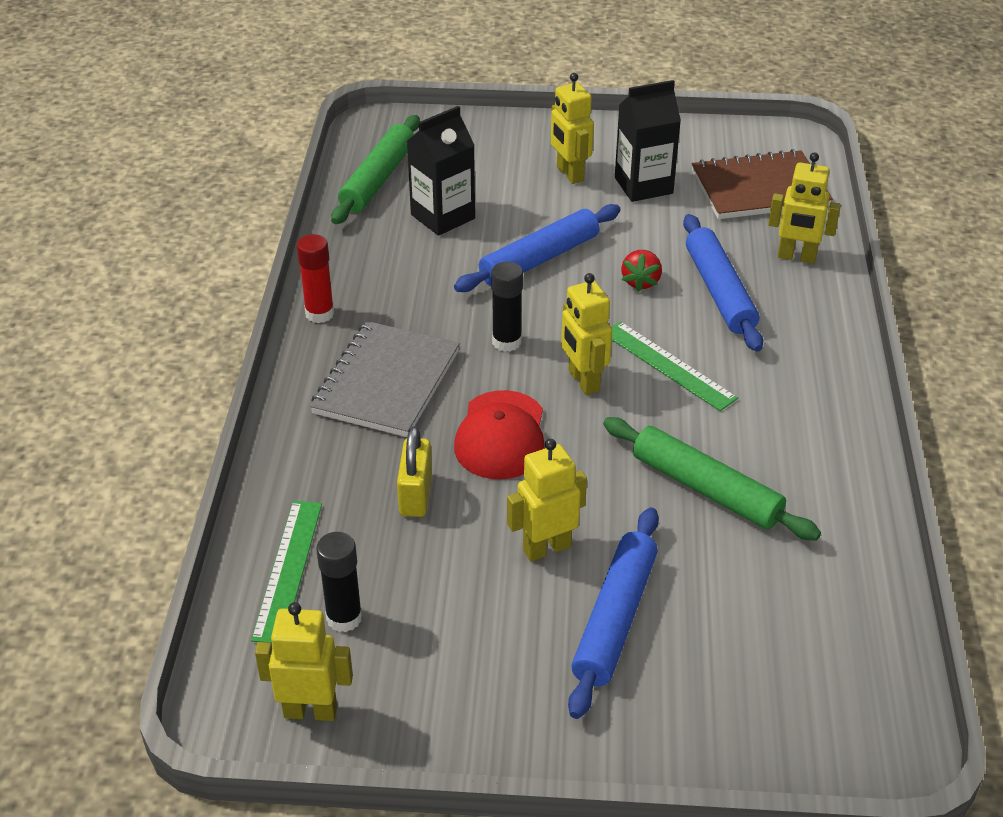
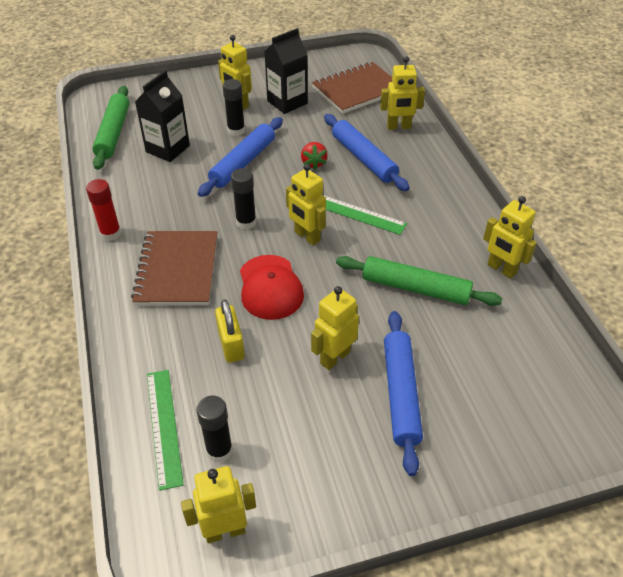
camera: 20 degrees left, 5 degrees up
(386, 382) = (177, 270): grey notebook -> brown notebook
(550, 211) = (236, 130): none -> black glue stick
(849, 496) = (501, 269): none -> yellow robot

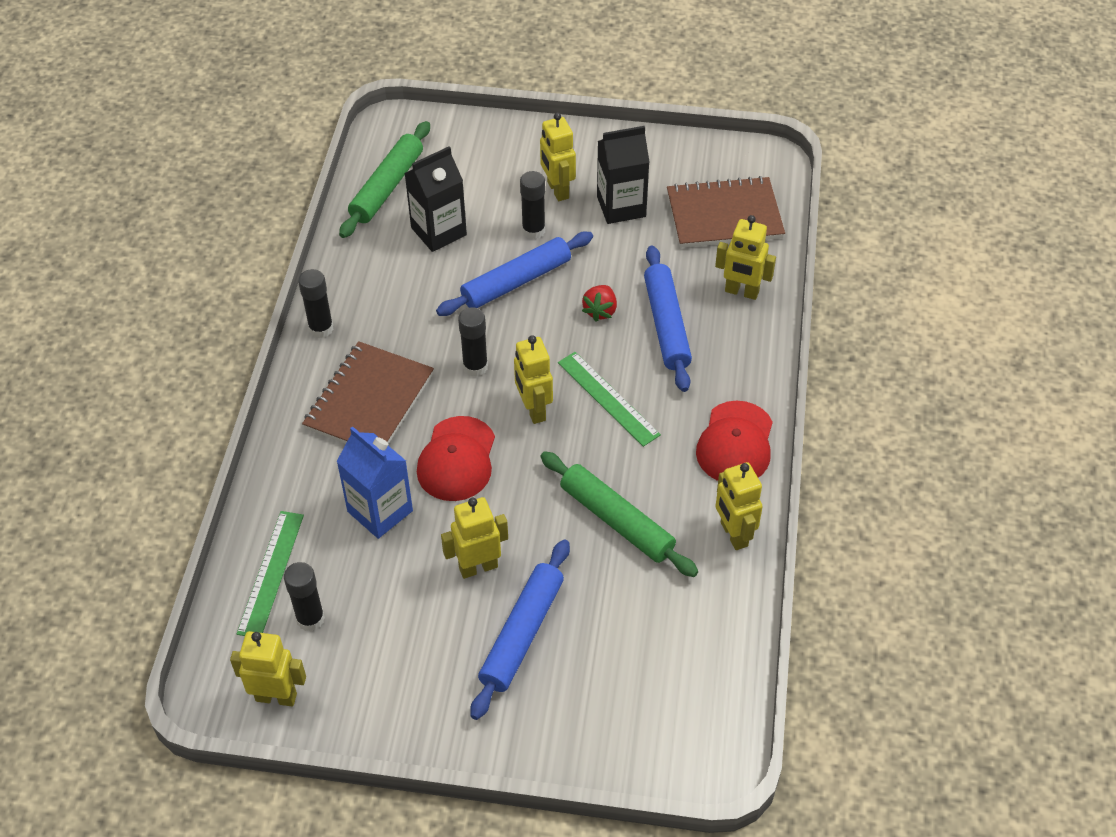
camera: 25 degrees right, 5 degrees up
(111, 233) = (321, 328): red glue stick -> black glue stick
(231, 344) = (380, 511): yellow padlock -> blue carton
(460, 213) = (735, 443): none -> red cap

